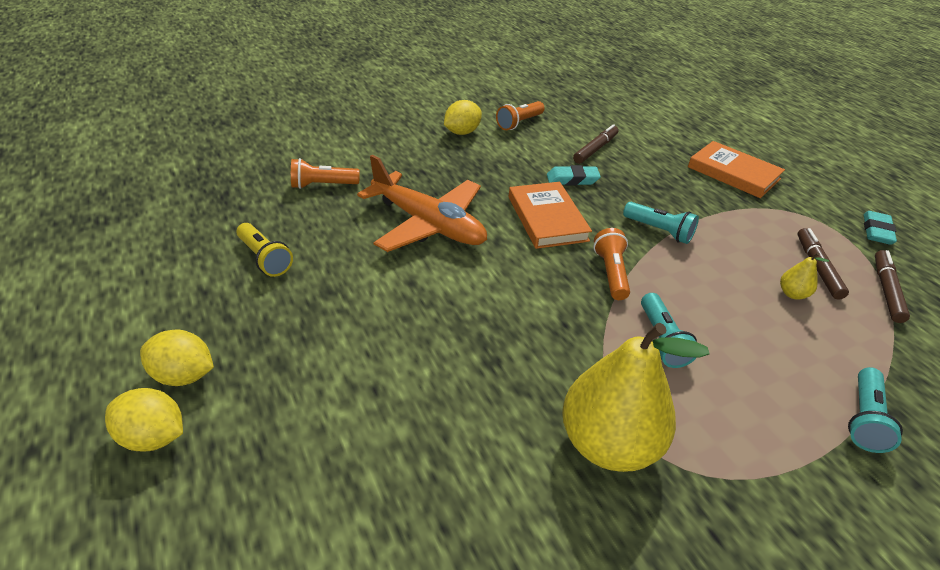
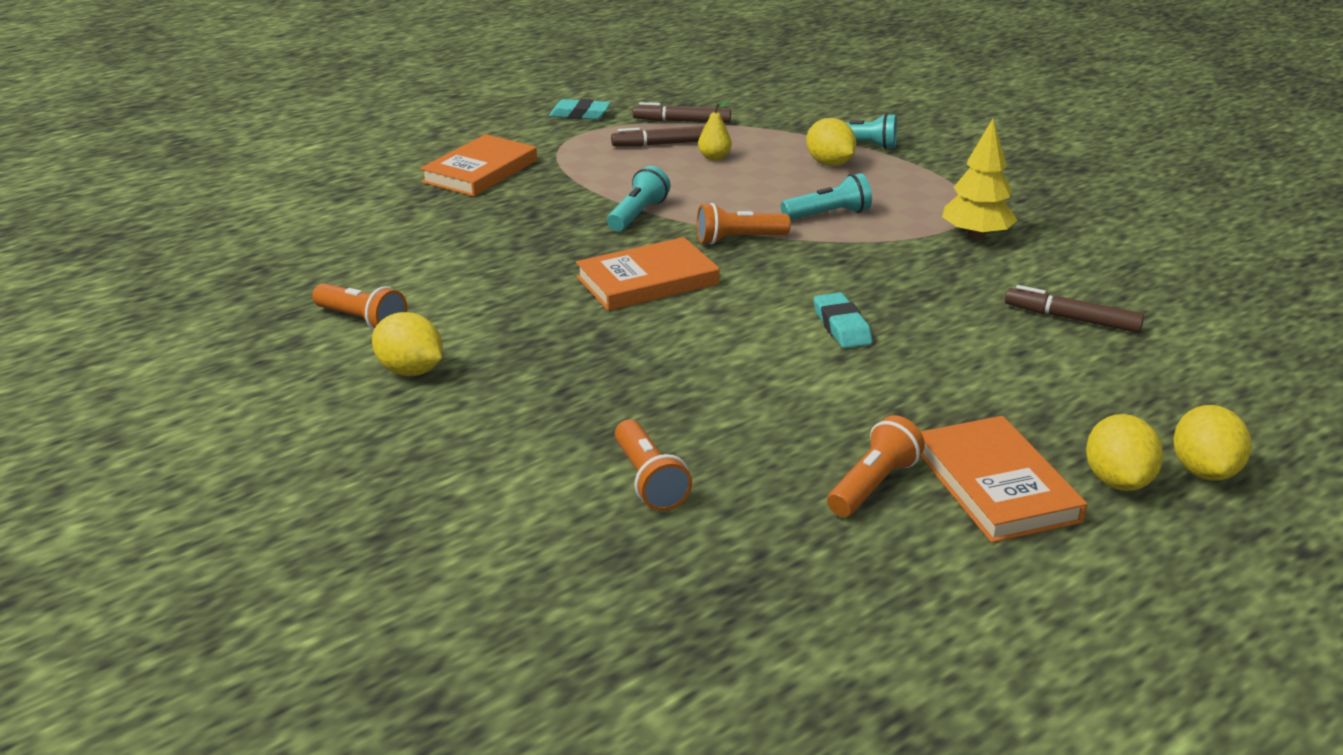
camera: 100 degrees left, 10 degrees down
(226, 310) = (996, 485): none -> orange book
(265, 258) = (873, 485): yellow flashlight -> orange flashlight
(428, 224) = (708, 363): orange plane -> none
(572, 179) = (538, 269): turquoise eraser -> turquoise eraser (841, 326)
(595, 149) = (440, 256): brown marker -> brown marker (1071, 319)
(608, 443) = (976, 236): yellow pear -> yellow tree
(797, 375) = (829, 164): none -> yellow lemon

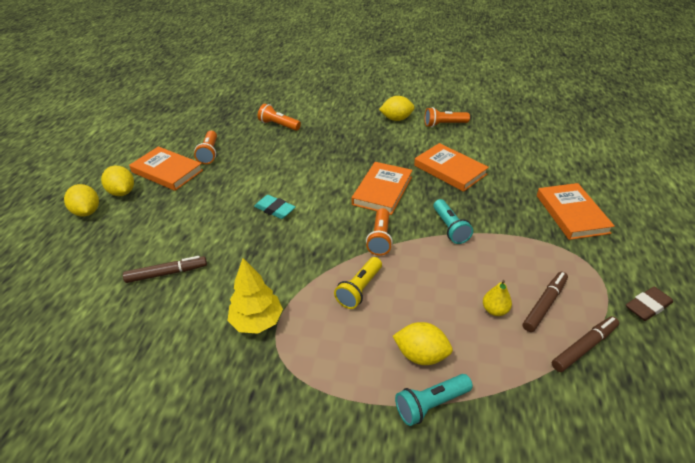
camera: 140 degrees right, 10 degrees up
(507, 261) = (450, 170): none -> orange book
(580, 114) = (647, 306): turquoise eraser -> brown eraser
(738, 239) = (380, 238): orange flashlight -> orange flashlight turned 150 degrees clockwise
(828, 215) = (359, 289): turquoise flashlight -> yellow flashlight

